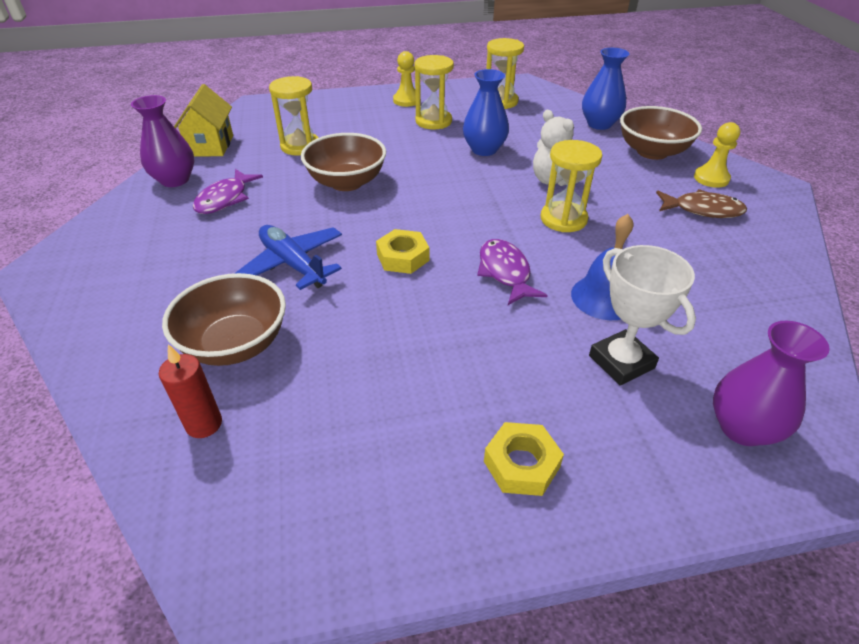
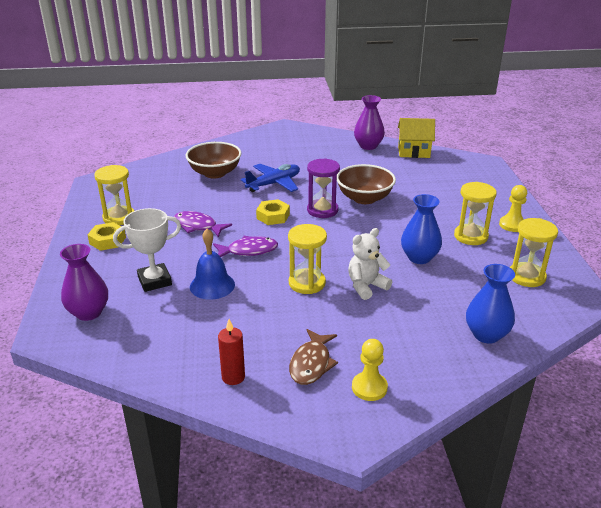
camera: 95 degrees right, 10 degrees down
(204, 424) = (169, 170): red candle -> red candle (233, 377)
(225, 199) = (345, 161): purple fish -> purple fish (197, 226)
(300, 146) = (416, 181): yellow hourglass -> yellow hourglass (119, 217)
(381, 214) = (322, 210): none -> purple hourglass
(652, 152) = (425, 359): brown bowl -> none

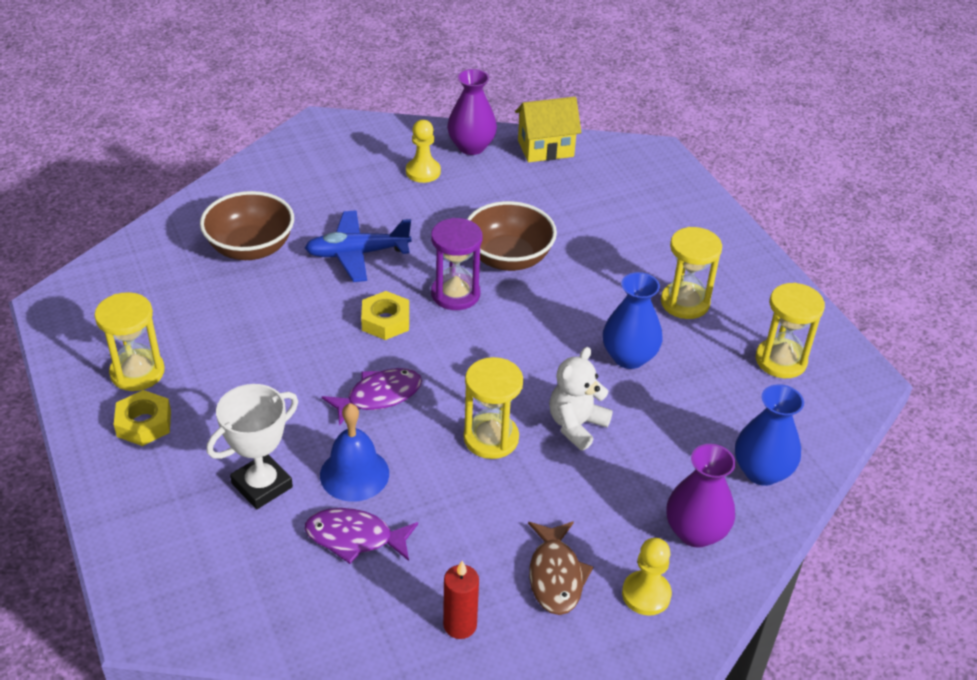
camera: 20 degrees left, 10 degrees up
(89, 312) = (190, 568): purple vase -> purple vase (695, 532)
(197, 226) = (276, 364): purple fish -> purple fish (355, 538)
(274, 184) = (357, 254): blue plane -> blue plane turned 135 degrees counterclockwise
(512, 225) = (733, 270): yellow pawn -> yellow pawn (423, 172)

